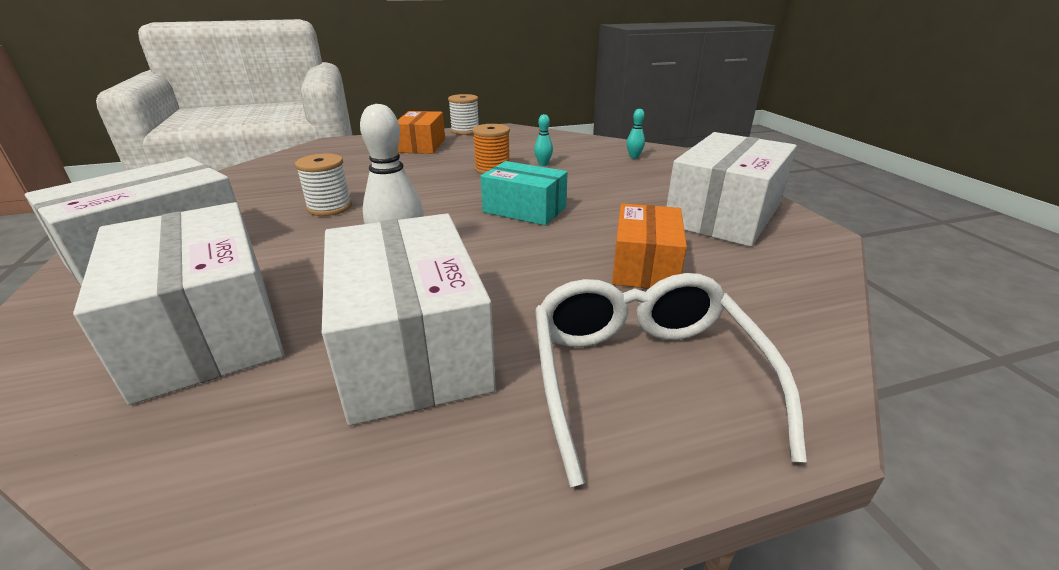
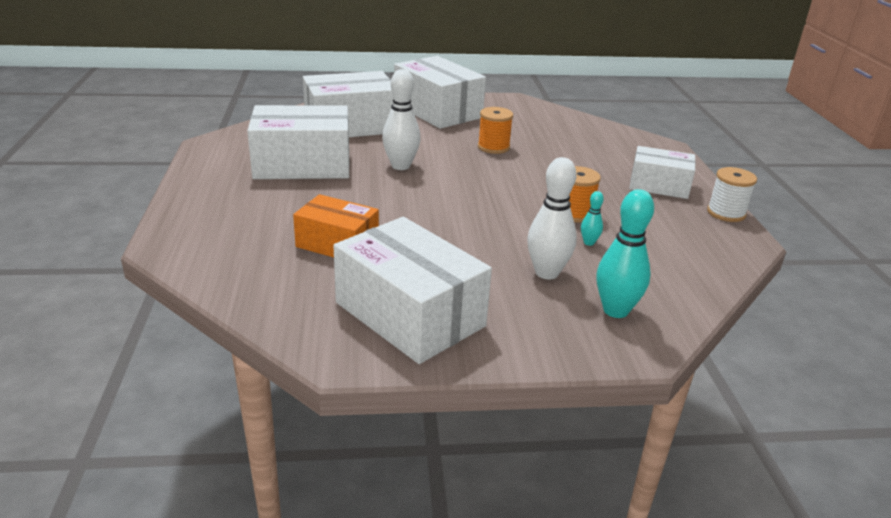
camera: 100 degrees right, 0 degrees up
(329, 207) = (493, 147): white spool -> orange spool
(422, 145) = (659, 185): orange box -> white box
(524, 210) = (462, 215): turquoise box -> none
(604, 175) = (547, 273): none -> white bowling pin
(634, 157) = (615, 310): turquoise bowling pin -> turquoise bowling pin, size x2.03
(644, 377) = (229, 214): white glasses -> none

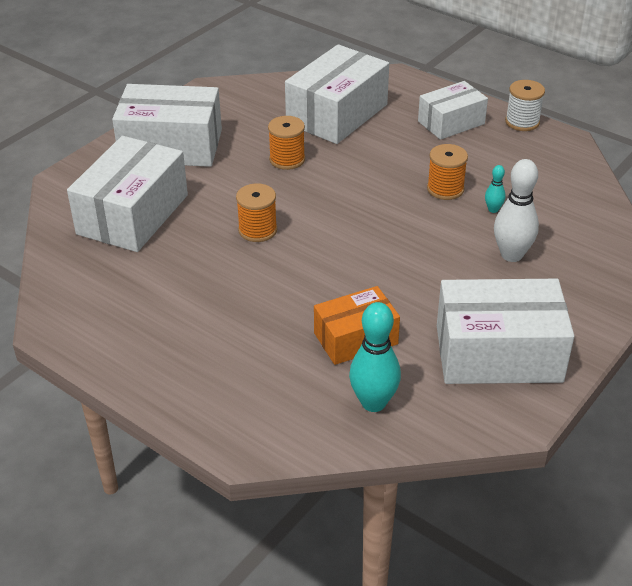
camera: 45 degrees left, 10 degrees up
(302, 165) = (181, 287): white box -> white box (337, 114)
(401, 166) = (257, 230): white bowling pin -> orange spool
(615, 310) = (587, 254): turquoise bowling pin -> turquoise bowling pin (373, 403)

